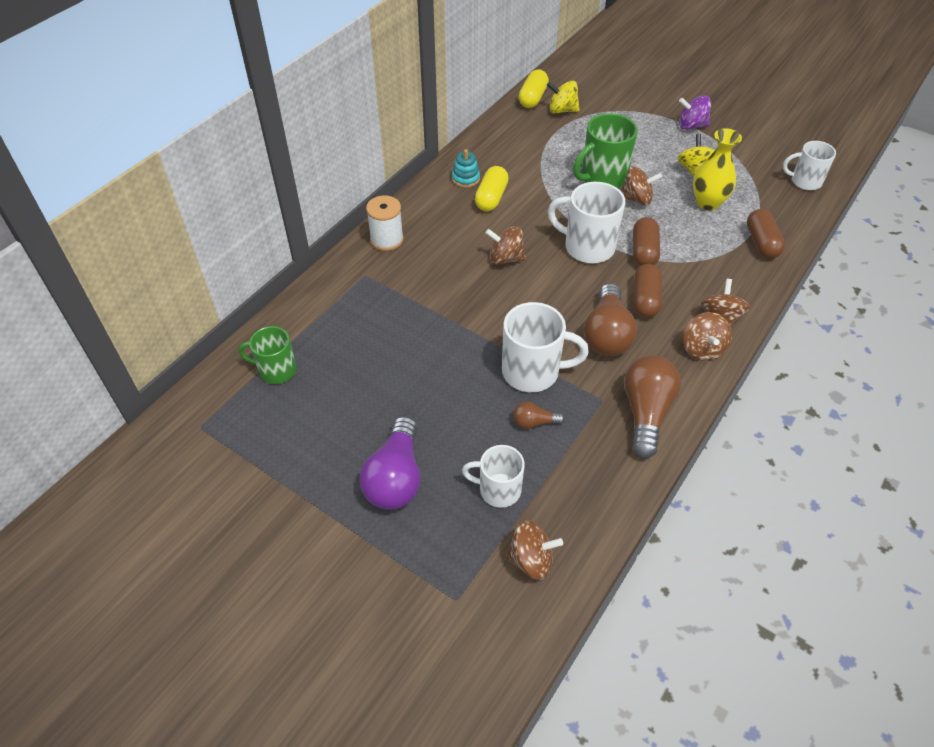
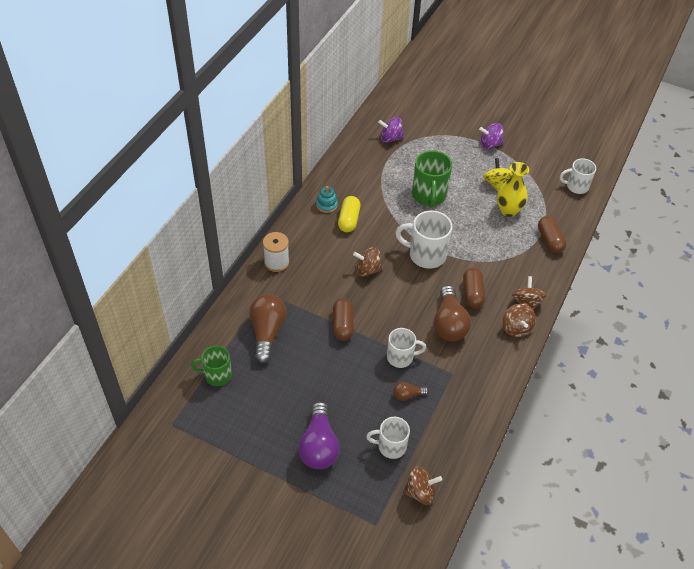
camera: 10 degrees left, 0 degrees up
(533, 98) = (366, 129): yellow capsule -> none
(533, 371) = (401, 357): white mug -> white mug, size x0.65
(562, 110) = (390, 138): yellow spinning top -> purple spinning top
(602, 178) = (429, 196): green mug -> green mug turned 45 degrees counterclockwise
(636, 199) = (456, 211): brown spinning top -> none
(644, 251) = (467, 255): brown capsule -> brown capsule (343, 325)
(646, 412) = (483, 380): brown light bulb -> brown light bulb (267, 332)

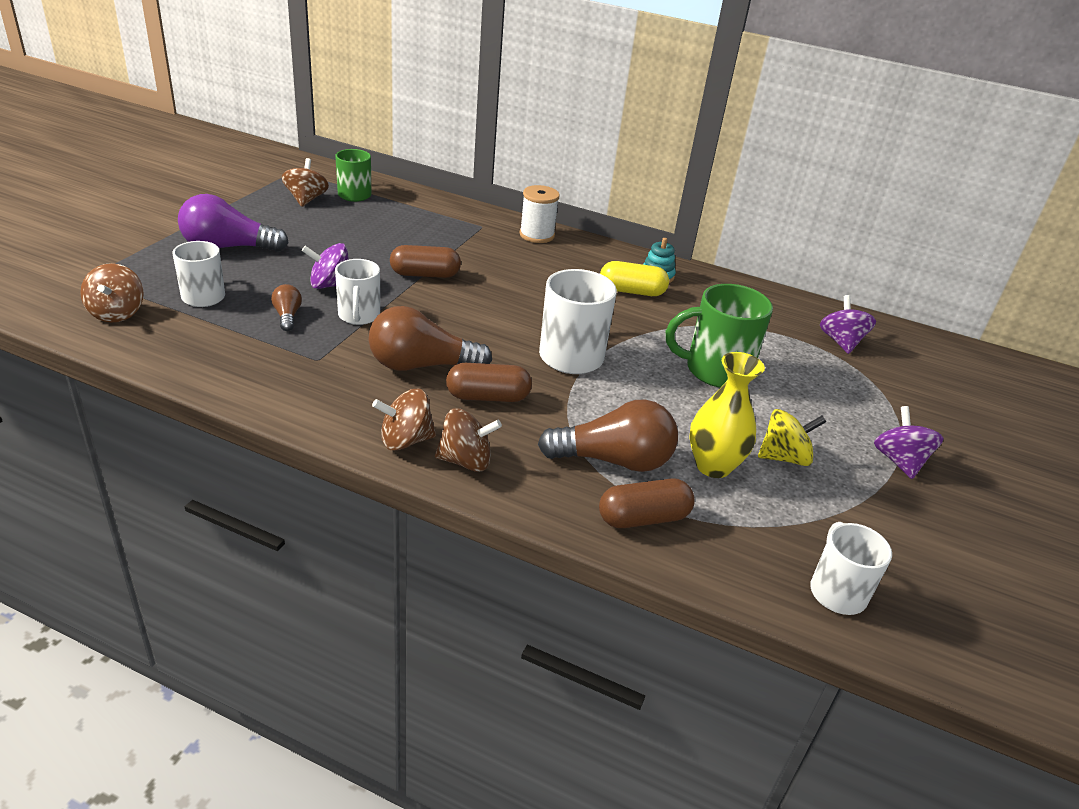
camera: 85 degrees right, 15 degrees down
(267, 332) = (416, 224): brown light bulb -> brown light bulb (613, 460)
(364, 376) = (330, 285): none -> purple spinning top
(367, 270) = (531, 300): brown spinning top -> brown spinning top (306, 199)

